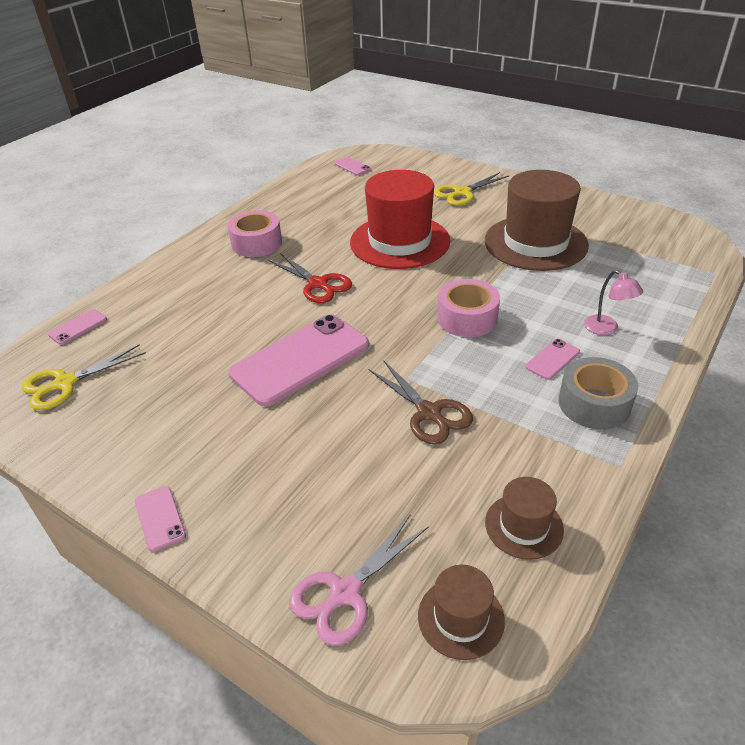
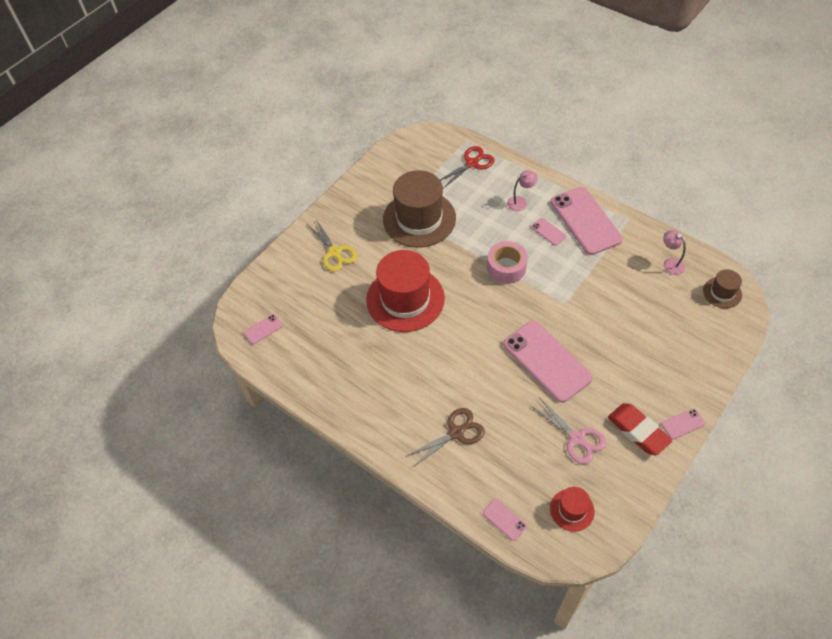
camera: 85 degrees left, 15 degrees up
(65, 383) = (572, 510): yellow scissors -> red hat
(162, 457) = (638, 431): none -> red eraser
(257, 243) = (392, 400): pink tape -> none
(318, 284) = (459, 353): red scissors -> red scissors (472, 163)
(345, 592) = (716, 335): pink scissors -> pink scissors (576, 438)
(429, 412) = (595, 294): brown scissors -> brown scissors (456, 433)
(524, 526) = (670, 263): brown hat -> pink lamp
(594, 404) = (585, 221): grey tape -> pink phone

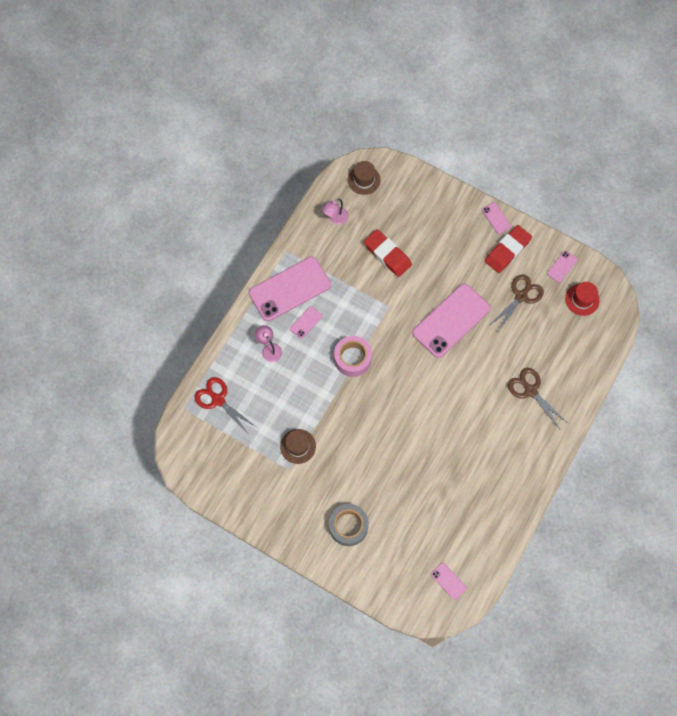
camera: 100 degrees left, 15 degrees up
(334, 252) = (348, 526): yellow scissors -> grey tape
(405, 299) = (398, 448): red hat -> none
(419, 219) = (298, 446): brown hat -> brown hat, size x0.47
(504, 520) = (599, 348): pink phone -> pink phone (562, 266)
(576, 438) = (521, 296): pink scissors -> brown scissors
(628, 307) = (387, 255): none -> red eraser

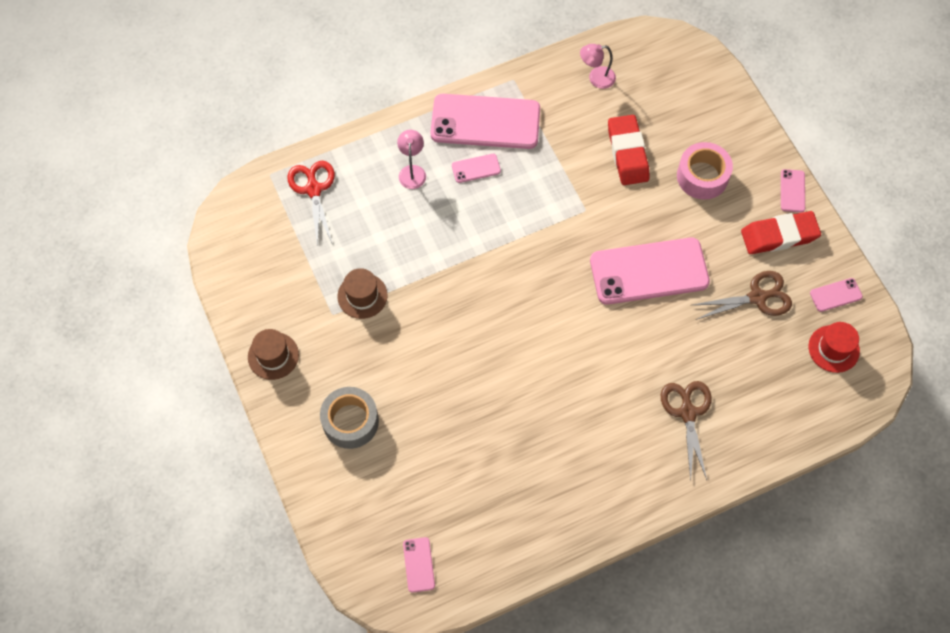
camera: 35 degrees right, 5 degrees down
(352, 359) = (499, 241): pink tape -> pink tape (702, 176)
(364, 180) = (662, 56): brown hat -> brown hat (273, 356)

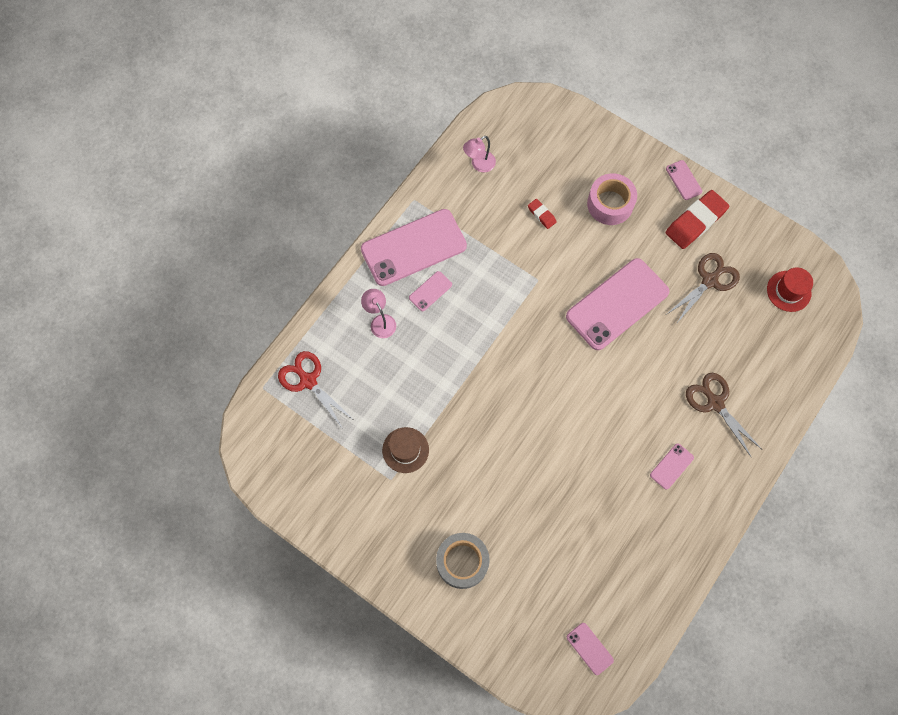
camera: 30 degrees left, 5 degrees up
(273, 356) = (364, 543): brown hat -> none
(627, 153) = (541, 215): red eraser -> red eraser, size x0.49
(835, 295) = (764, 247): pink phone -> pink phone (671, 466)

